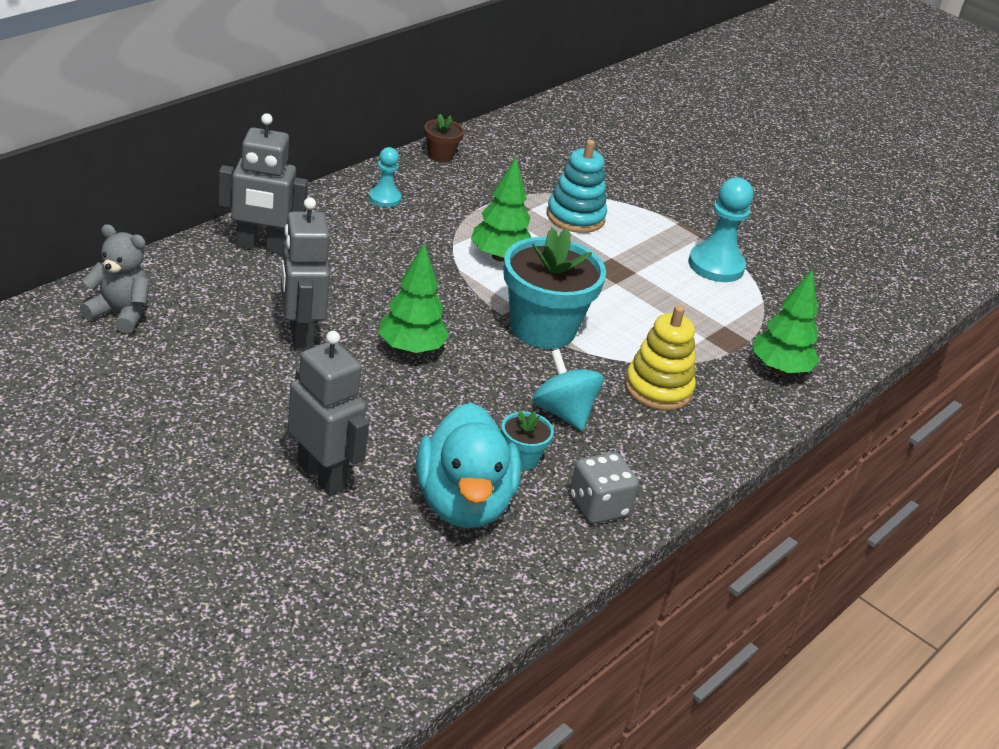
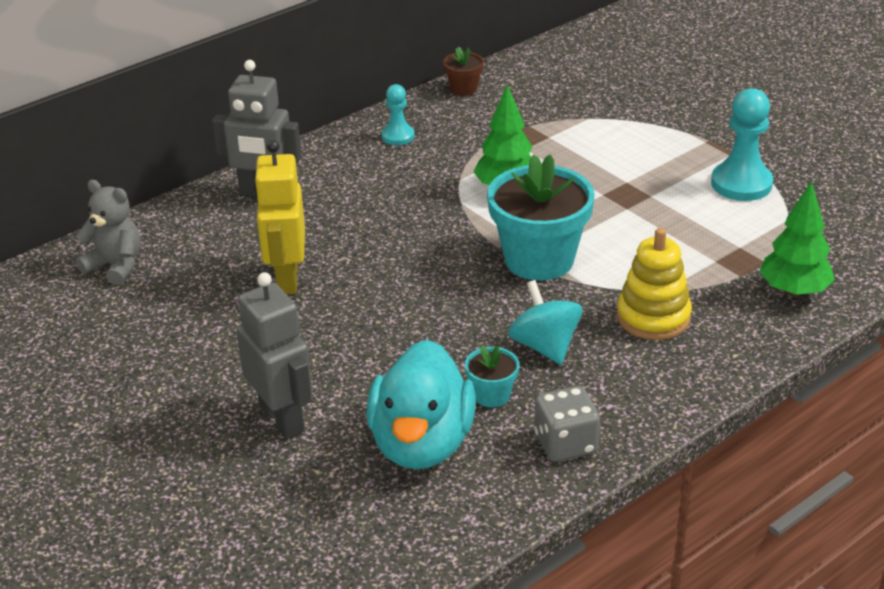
camera: 15 degrees right, 0 degrees up
(300, 335) = (287, 279): grey robot -> yellow robot
(410, 349) = (396, 287): green tree -> none
(575, 217) = (595, 142): turquoise stacking toy -> none

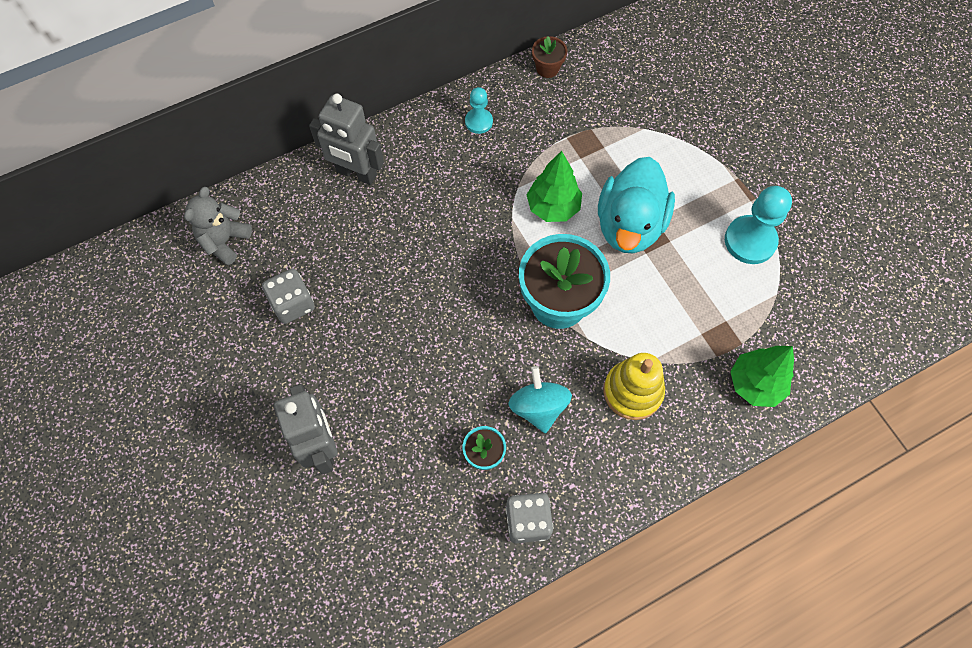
camera: 10 degrees right, 30 degrees up
(115, 266) = (224, 241): grey teddy bear -> grey teddy bear turned 105 degrees counterclockwise
(214, 305) = (292, 304): none -> grey dice
(287, 279) = (354, 284): yellow robot -> none
(422, 444) = (419, 497): turquoise duck -> turquoise duck (629, 225)

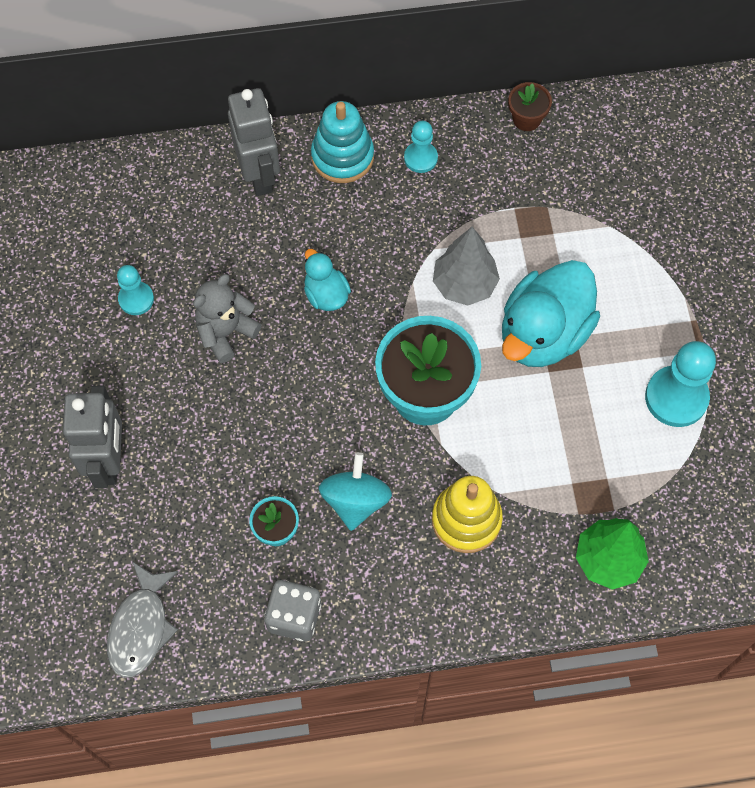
camera: 20 degrees right, 0 degrees up
(224, 241) = (90, 206): grey teddy bear -> grey teddy bear (226, 332)
(292, 304) = (136, 299): grey dice -> turquoise pawn
(356, 173) = (259, 175): grey robot -> grey robot turned 150 degrees counterclockwise
(402, 579) = (141, 627): none -> grey fish
(417, 139) = (342, 156): none -> turquoise stacking toy
(447, 250) = (326, 294): none -> turquoise duck
(553, 207) = (464, 284): green tree -> grey tree

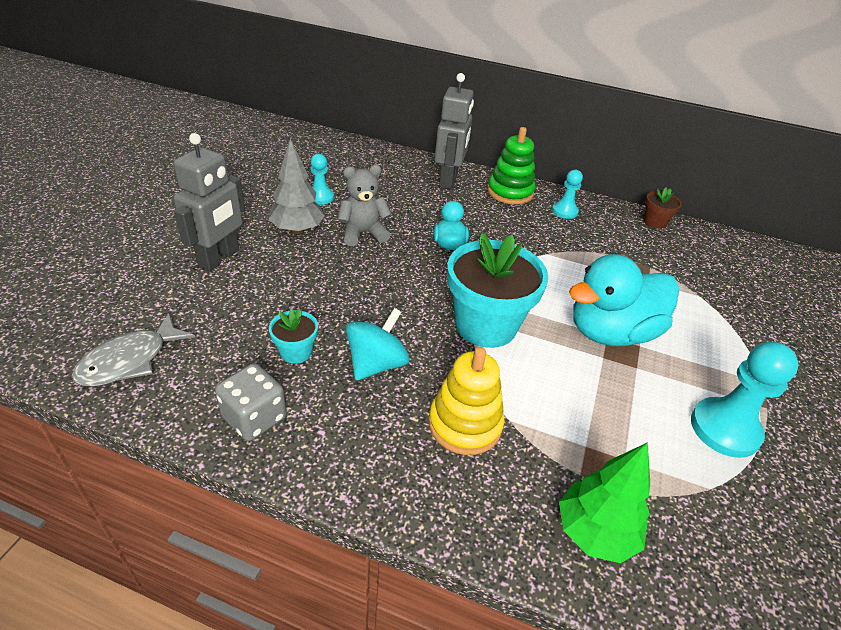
camera: 25 degrees right, 25 degrees down
(342, 156) = (510, 192): turquoise stacking toy -> green stacking toy
(464, 284) = (559, 279): grey tree -> grey tree (297, 230)

